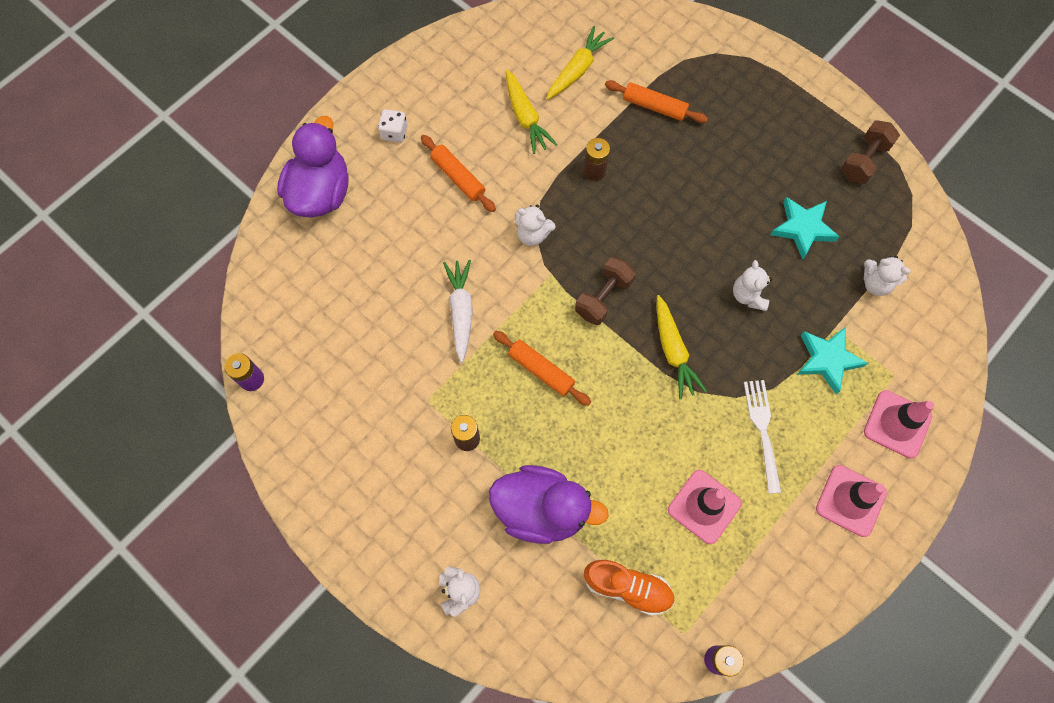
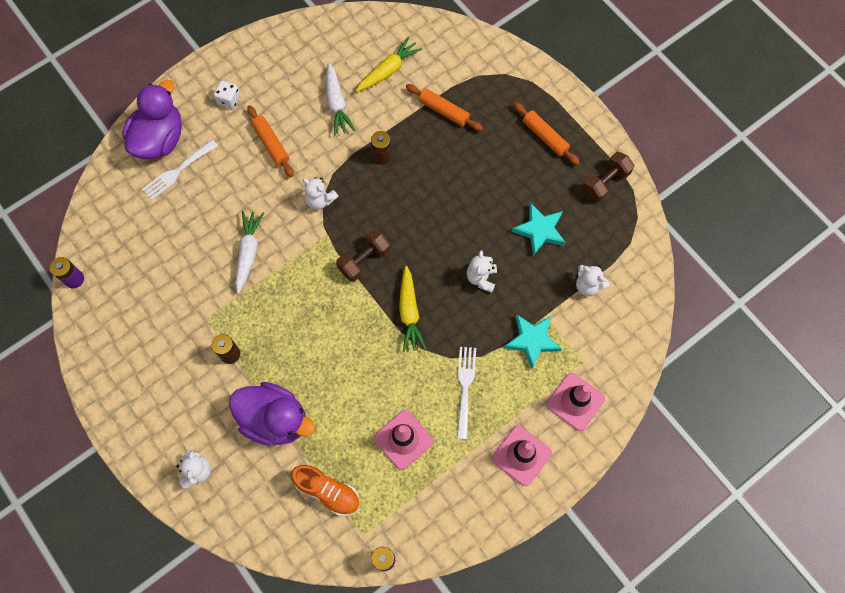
camera: 10 degrees right, 0 degrees up
(352, 226) = (178, 170): none -> white fork
(525, 117) = (337, 103): yellow carrot -> white carrot
(541, 370) = (300, 310): orange rolling pin -> orange rolling pin (545, 137)

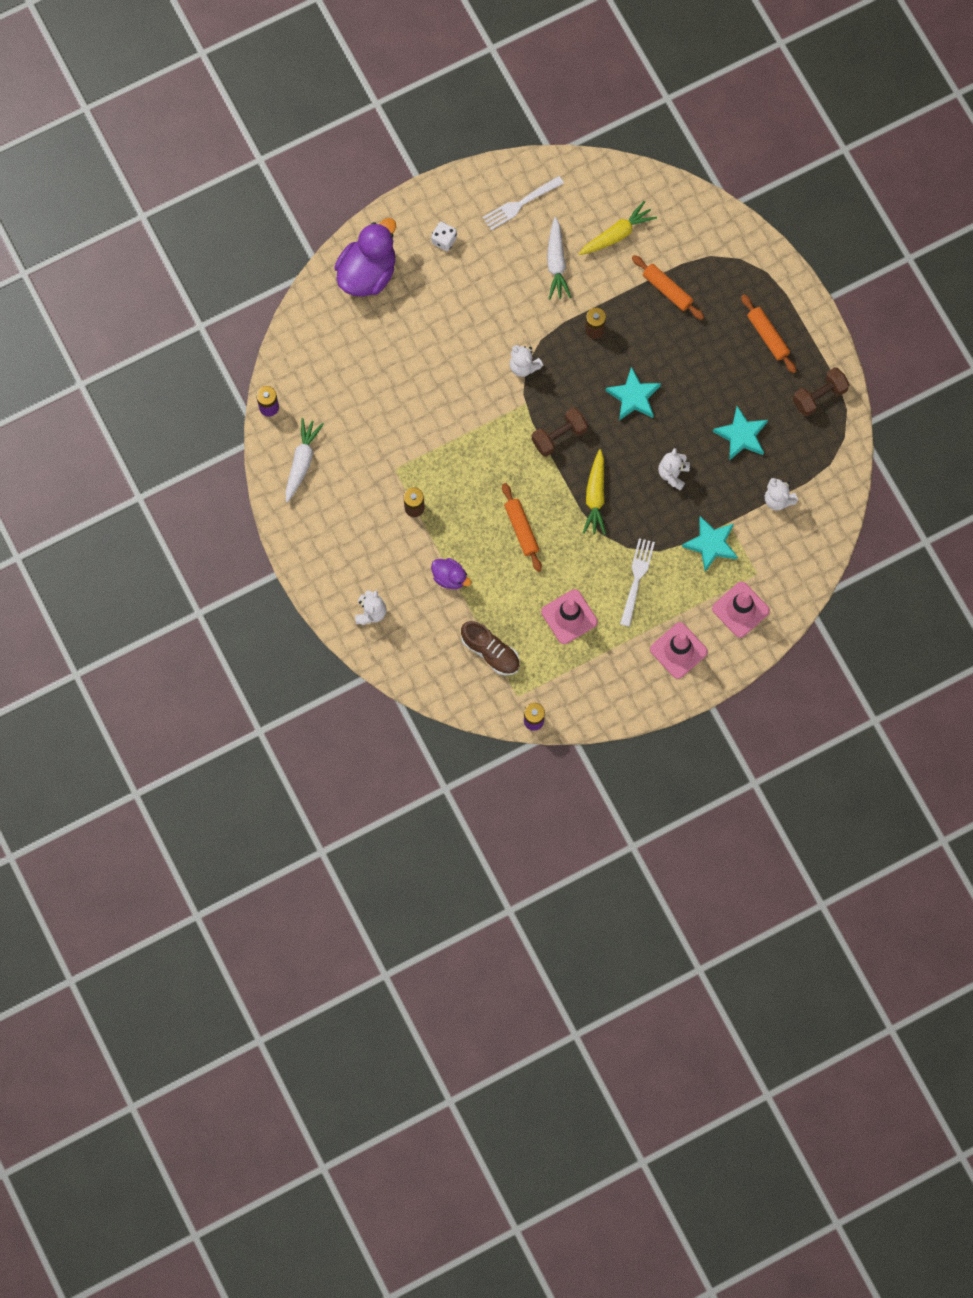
camera: 10 degrees right, 5 degrees up
(178, 170) = (383, 310): white fork -> white fork (521, 203)
(248, 252) = (444, 409): white carrot -> white carrot (302, 461)
(271, 144) = (482, 297): orange rolling pin -> orange rolling pin (521, 529)
(275, 419) = (450, 577): purple duck -> purple duck, size x0.51
(327, 491) = (490, 651): orange shoe -> brown shoe
(429, 212) = (633, 397): none -> turquoise star

